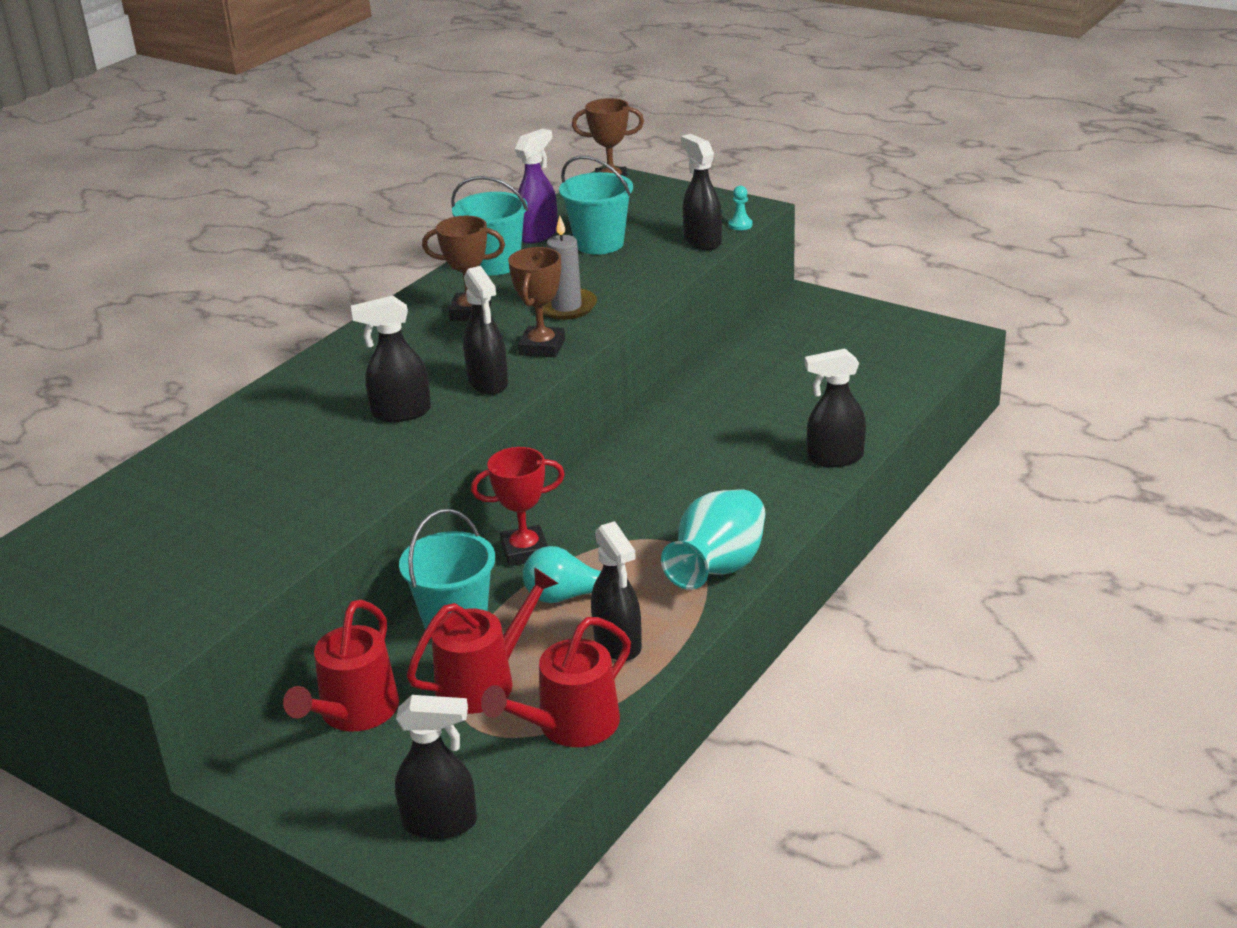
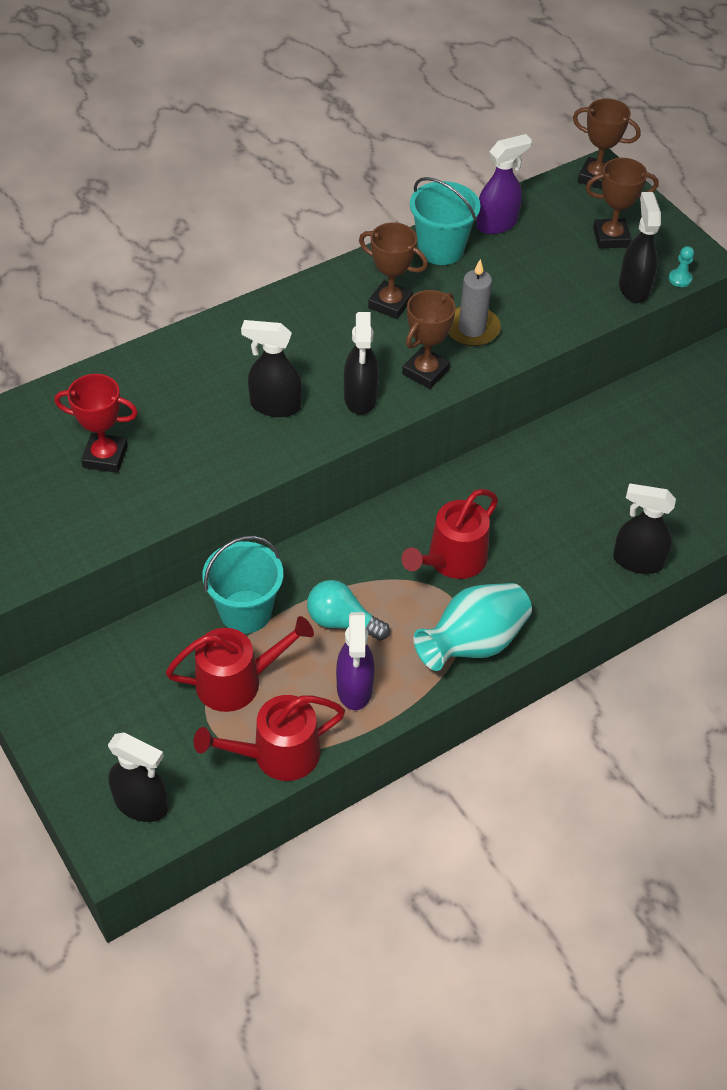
camera: 20 degrees right, 20 degrees up
(354, 712) = (131, 670): red watering can -> red watering can (452, 560)
(525, 551) = (334, 559): red trophy -> red trophy (105, 457)
(599, 243) = (542, 256): turquoise bucket -> none
(618, 644) = (354, 688): black spray bottle -> purple spray bottle
(655, 216) = (611, 237): none -> brown trophy

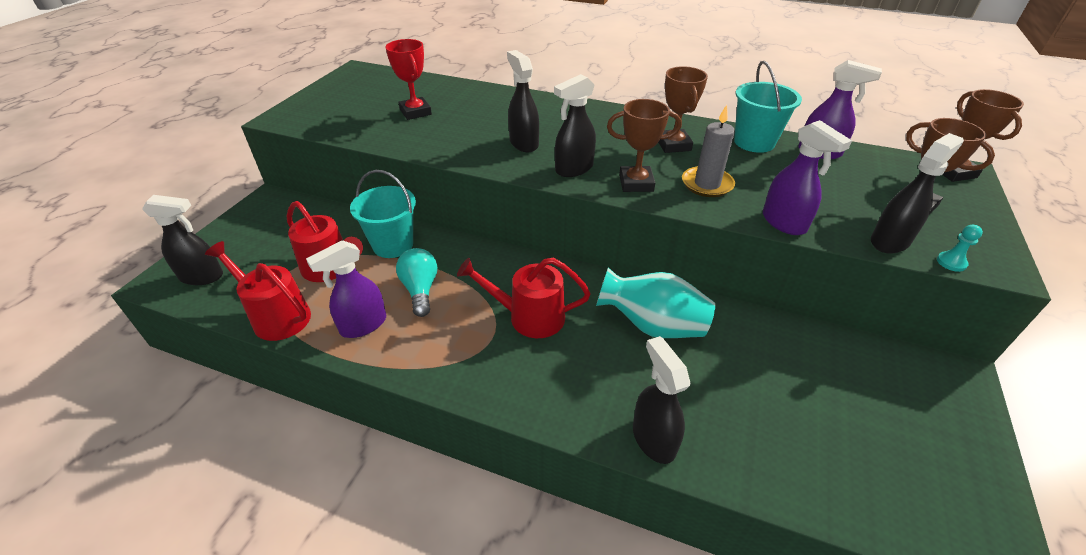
camera: 55 degrees right, 10 degrees down
(142, 804) = (202, 276): black spray bottle -> black spray bottle turned 75 degrees counterclockwise
(473, 643) = (458, 370): turquoise vase -> turquoise vase (652, 325)
(563, 325) = (784, 223): none -> purple spray bottle

